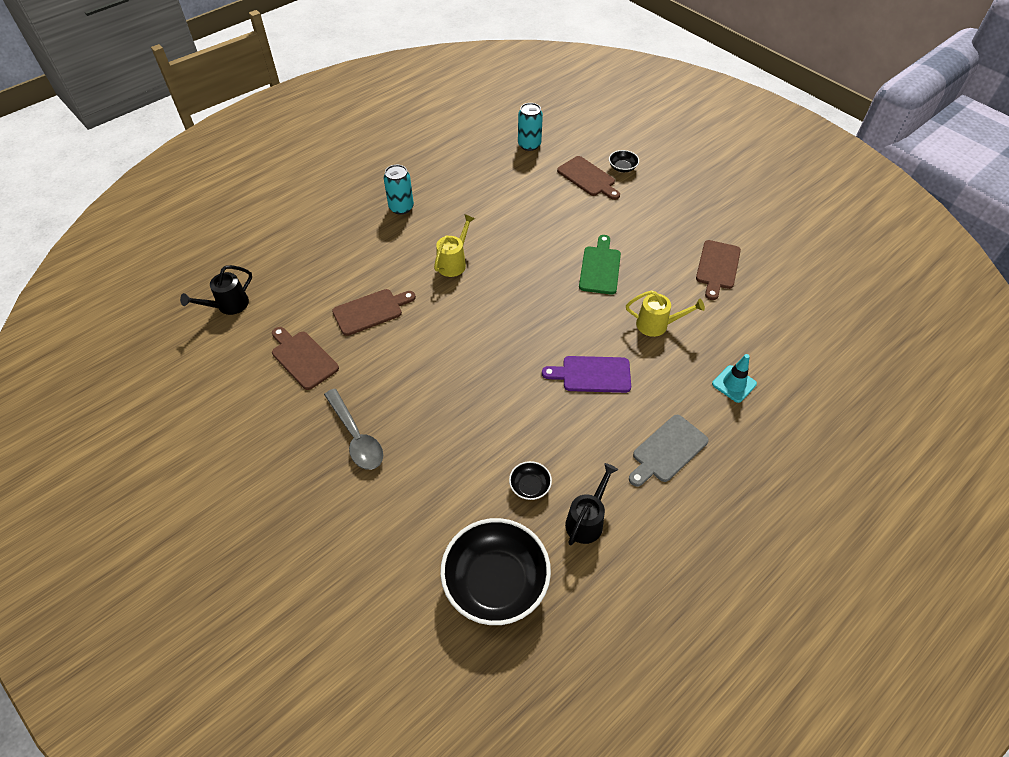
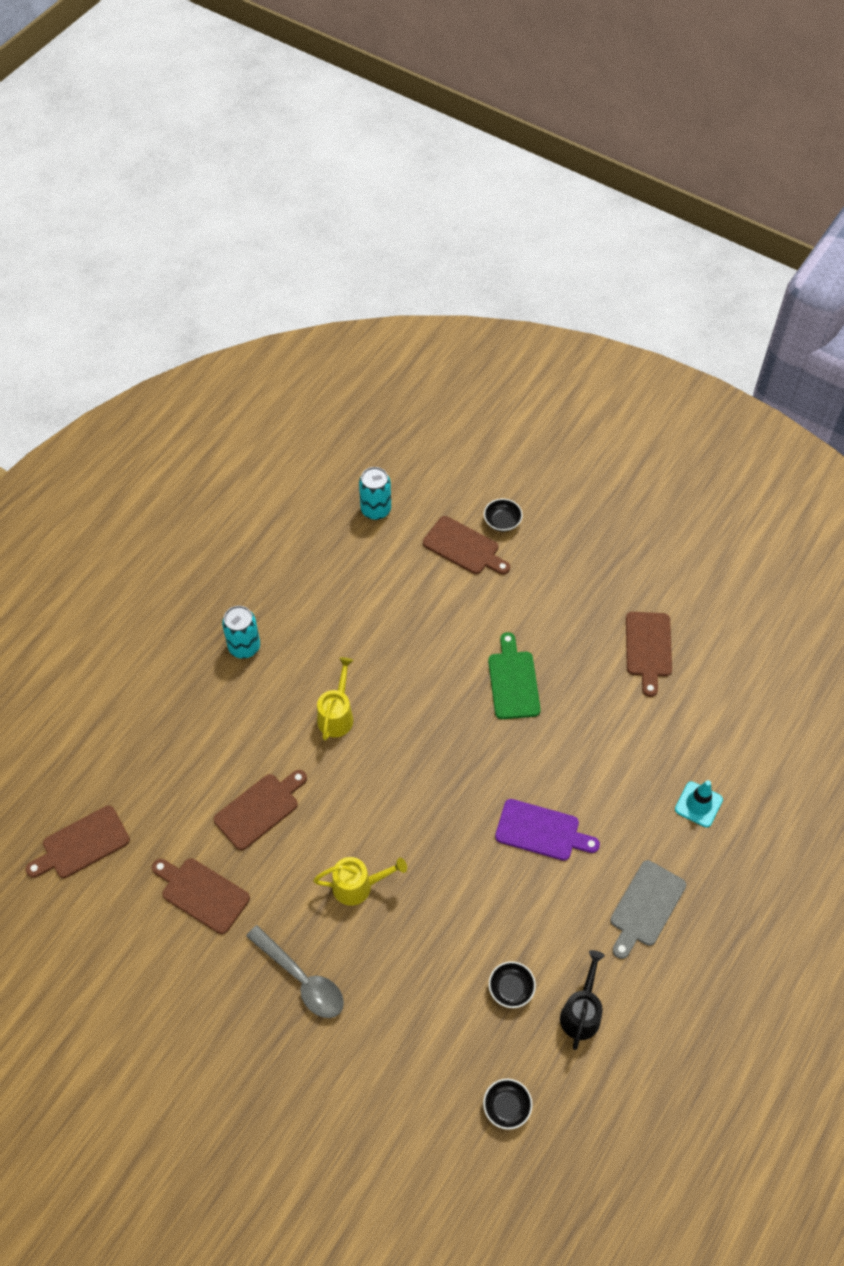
camera: 15 degrees left, 5 degrees up
(228, 306) = (82, 844): black watering can -> brown cutting board
(495, 582) = (506, 1107): black bowl -> black bowl, size x0.43
(592, 374) = (541, 831): purple cutting board -> purple cutting board turned 150 degrees counterclockwise
(657, 325) = (598, 746): yellow watering can -> yellow watering can (358, 886)

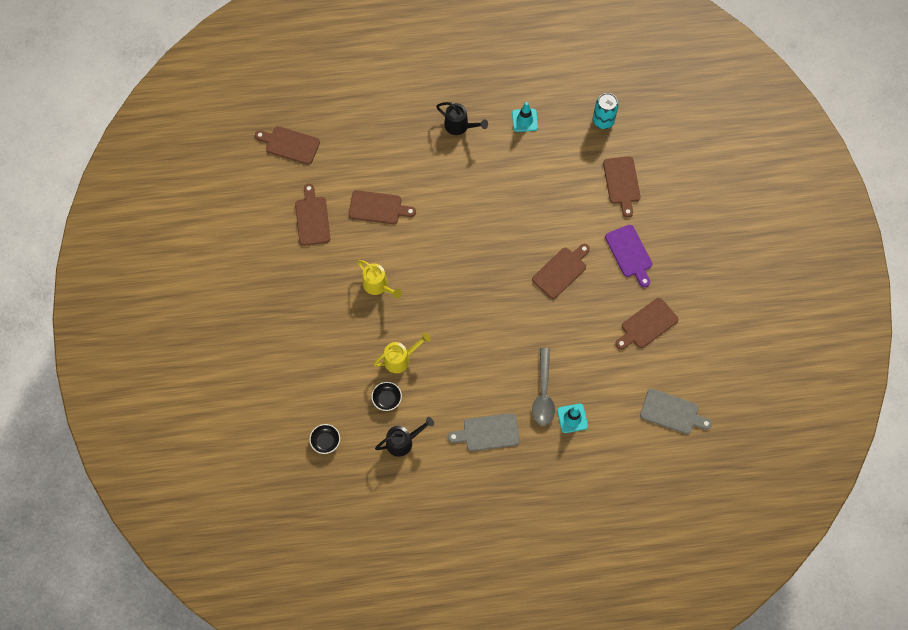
camera: 50 degrees right, 10 degrees up
(244, 647) = (460, 126): turquoise can -> black watering can
(301, 579) = (524, 120): none -> turquoise traffic cone
(301, 979) = (309, 298): grey spoon -> grey spoon (543, 393)
(337, 715) = (462, 201): yellow watering can -> yellow watering can (400, 359)
(502, 521) = (658, 189): black bowl -> none
(513, 681) = (561, 271): green cutting board -> brown cutting board
(541, 831) = (485, 350): purple cutting board -> purple cutting board (629, 253)
(769, 702) = (672, 412): none -> grey cutting board

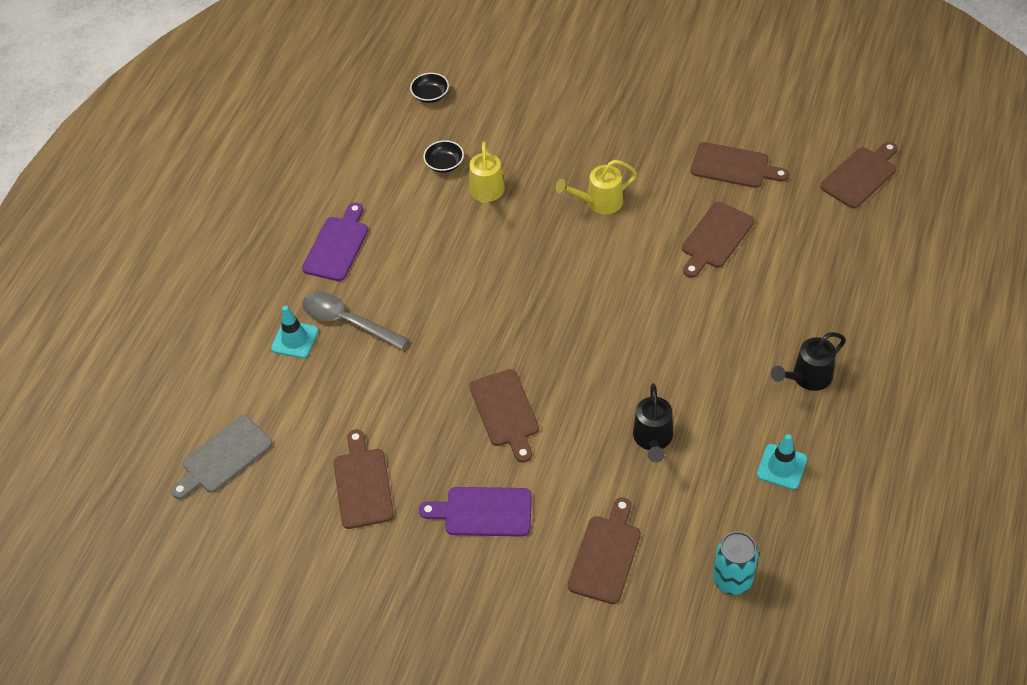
camera: 120 degrees right, 15 degrees down
(403, 441) = (382, 162): black watering can -> black watering can (653, 439)
(488, 432) = (337, 246): grey cutting board -> purple cutting board
(622, 183) = (606, 555): brown cutting board -> brown cutting board turned 90 degrees clockwise

